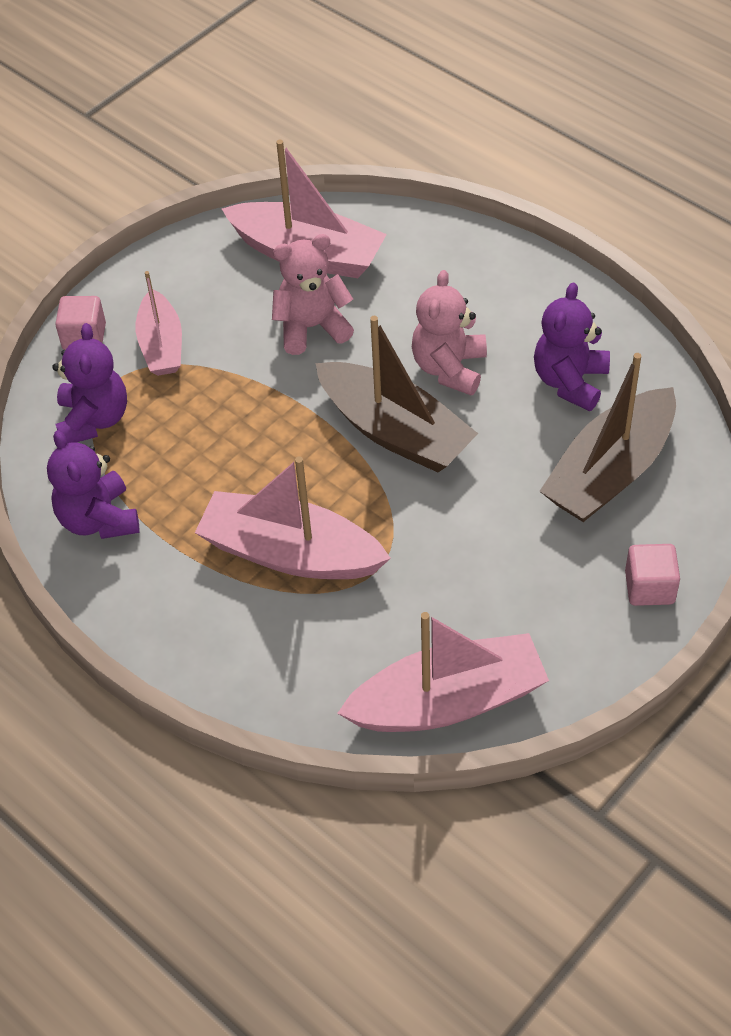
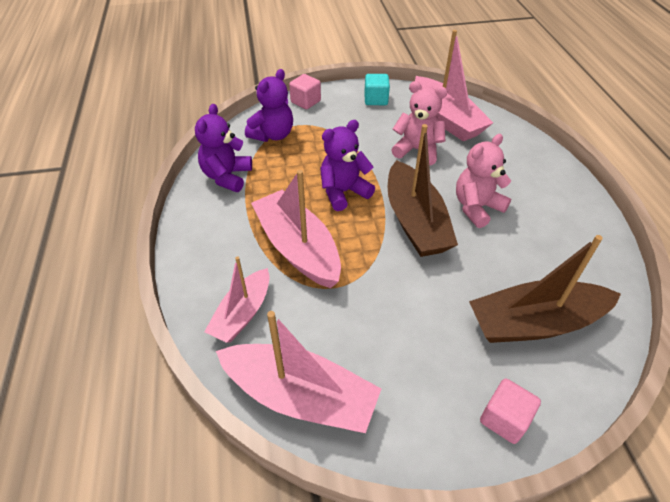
camera: 35 degrees right, 5 degrees down
(161, 345) = (336, 121): pink boat -> pink boat (242, 313)
(183, 275) = (376, 99): none -> turquoise cube
(570, 381) = (548, 255): purple teddy bear -> purple teddy bear (343, 192)

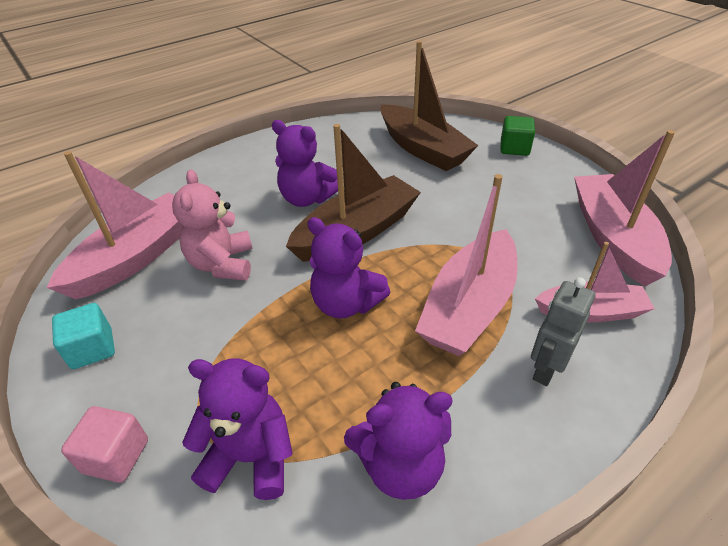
camera: 115 degrees left, 5 degrees down
(225, 259) = (546, 368): none -> grey robot
(476, 207) = (307, 198): pink teddy bear -> purple teddy bear
(504, 419) = (514, 148): pink cube -> green cube

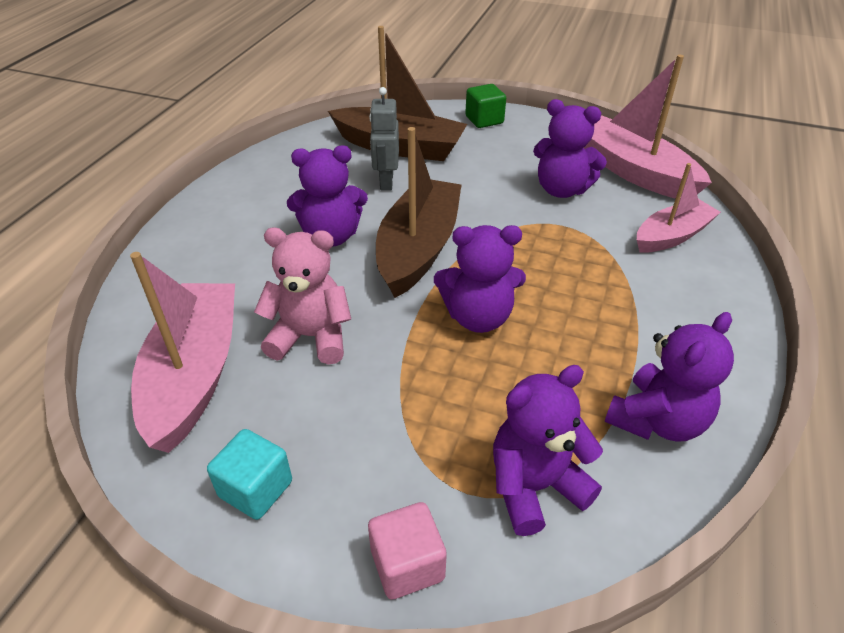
camera: 35 degrees left, 0 degrees up
(222, 264) = (310, 337): pink teddy bear -> pink teddy bear turned 135 degrees clockwise
(469, 307) = (583, 272): pink boat -> none
(524, 229) = (561, 189): none -> purple teddy bear
(546, 368) = (683, 293): grey robot -> grey robot (386, 181)

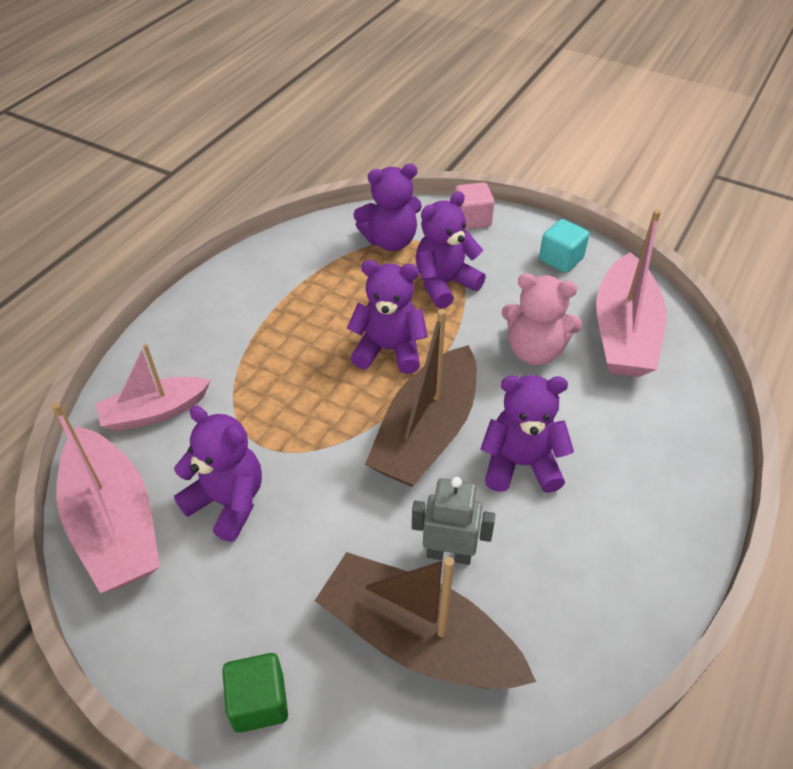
camera: 170 degrees left, 5 degrees up
(386, 181) = (449, 554): grey robot -> grey robot turned 90 degrees counterclockwise
(657, 420) = (293, 263): purple teddy bear -> purple teddy bear (444, 284)

